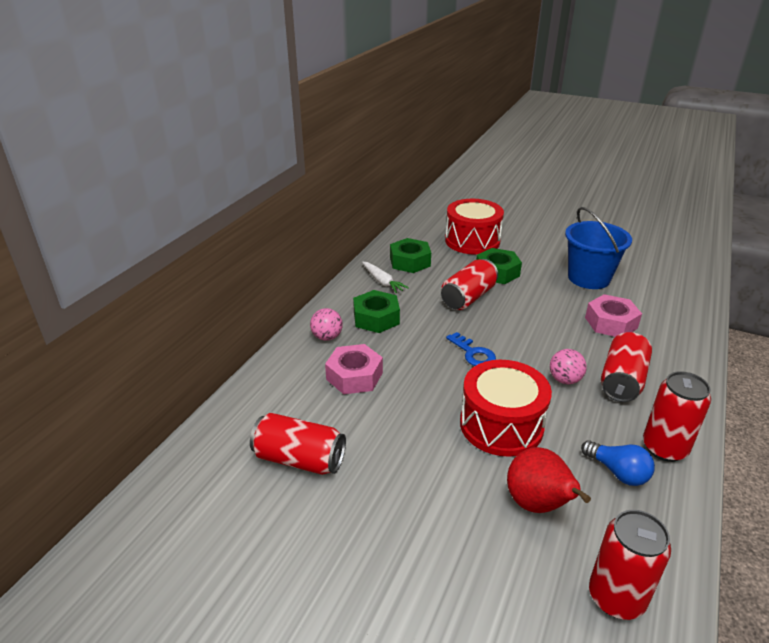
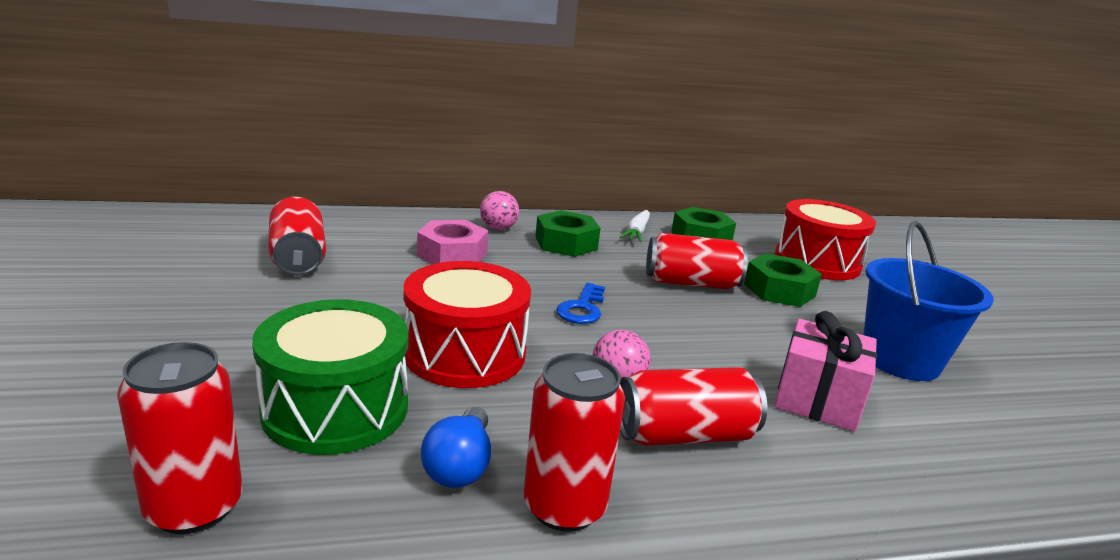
camera: 50 degrees right, 10 degrees down
(538, 505) = (336, 408): red pear -> green drum
(611, 323) = (817, 400): pink nut -> pink gift

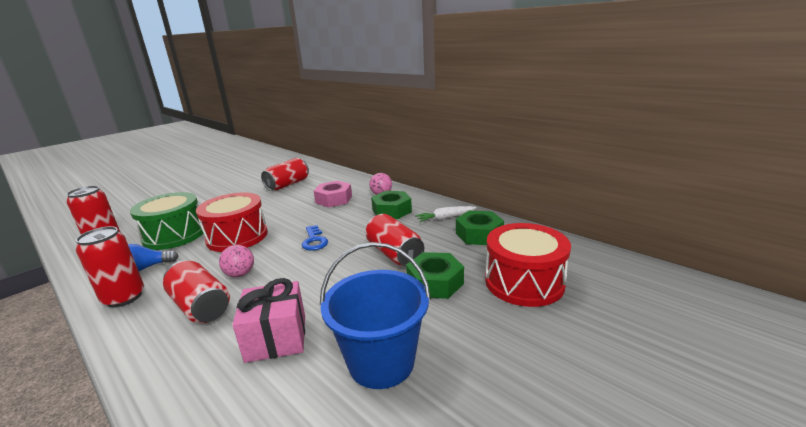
camera: 60 degrees right, 0 degrees up
(582, 308) = (314, 241): blue key -> blue key turned 90 degrees counterclockwise

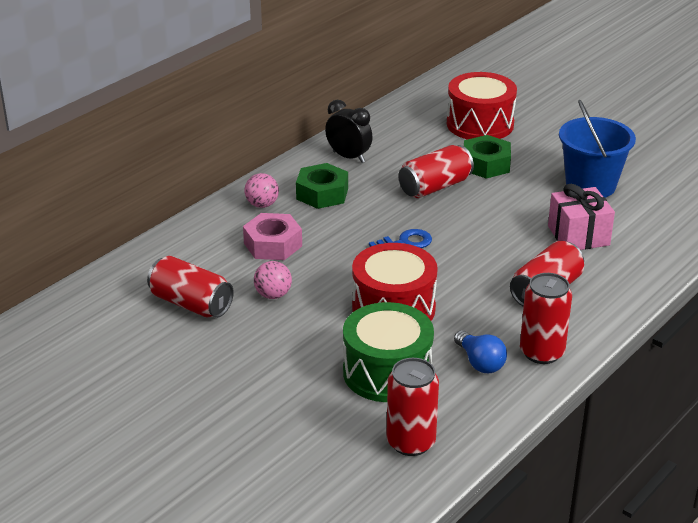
camera: 95 degrees left, 10 degrees up
(240, 274) = (485, 281): pink ball -> pink ball (273, 295)
(445, 218) = (348, 157): white carrot -> black clock
(479, 234) = (391, 139): green nut -> none

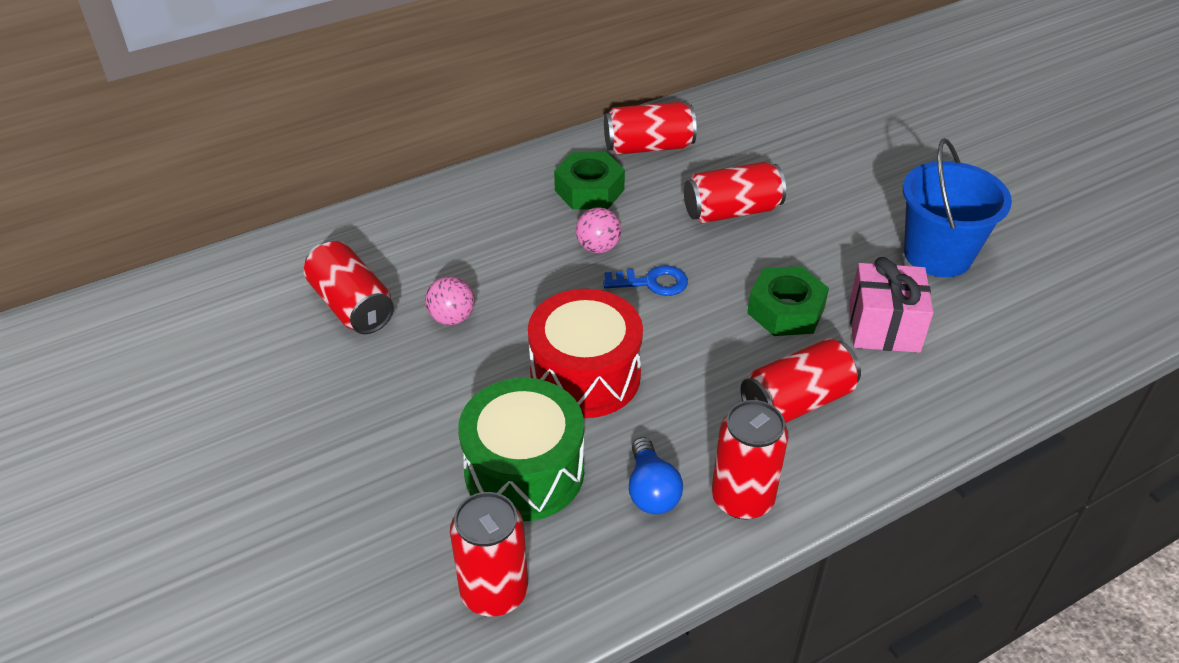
camera: 20 degrees right, 10 degrees up
(262, 205) = (511, 189): pink ball -> pink ball (598, 247)
(273, 244) = (492, 247): pink nut -> none
(348, 157) = (648, 147): black clock -> red can
(480, 124) = (835, 135): red drum -> none
(486, 164) = (813, 193): green nut -> green nut (785, 310)

